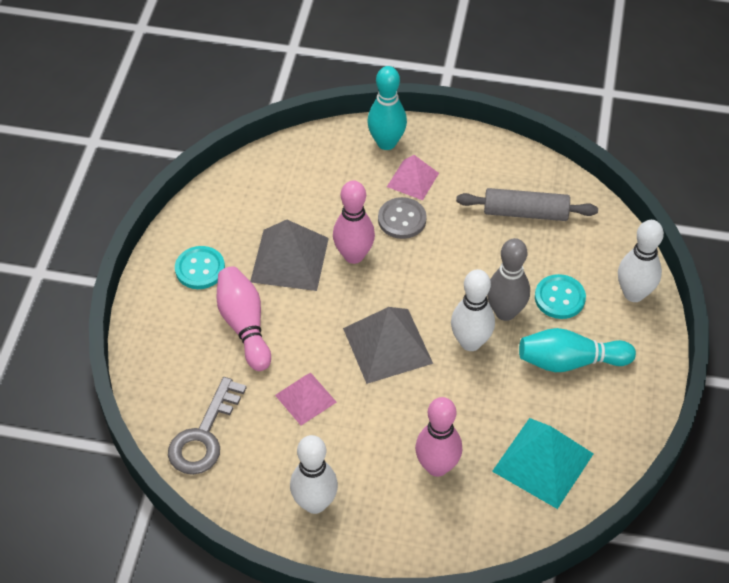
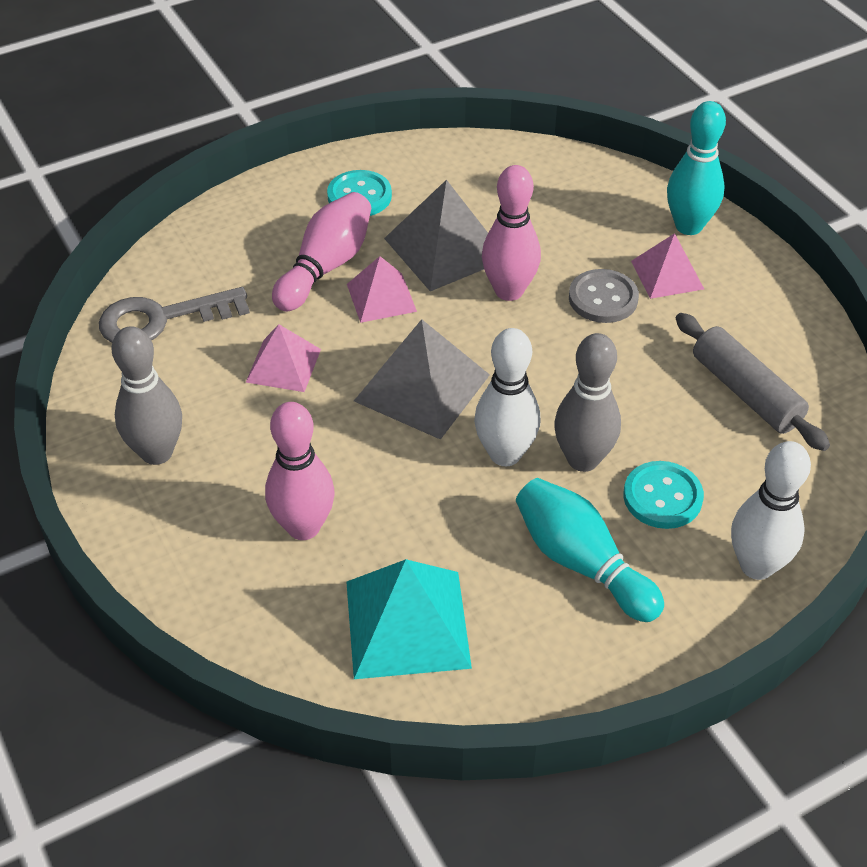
camera: 50 degrees right, 5 degrees down
(298, 316) = (381, 297): none -> pink pyramid
(315, 503) = (157, 452): white bowling pin -> grey bowling pin

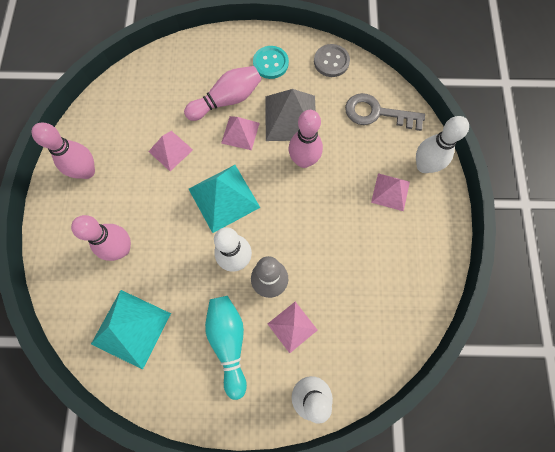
camera: 30 degrees right, 25 degrees up
(157, 452) = (87, 171): grey bowling pin -> pink bowling pin
(161, 319) = (135, 94): grey key -> grey key (377, 113)
(422, 387) = (224, 197): grey pyramid -> turquoise pyramid
(603, 298) = (347, 190): grey button -> grey button (331, 61)
(662, 497) = (292, 326): turquoise button -> pink pyramid
(688, 226) = (424, 166): turquoise bowling pin -> white bowling pin
(745, 392) = (378, 288): grey rolling pin -> none

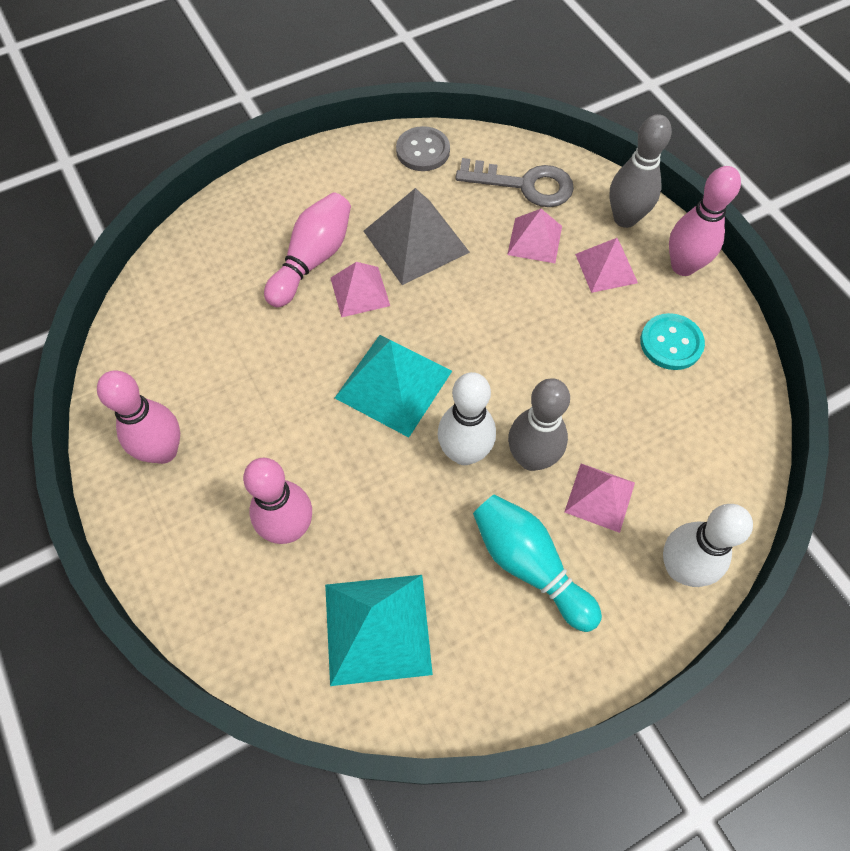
camera: 30 degrees left, 10 degrees down
(170, 150) = (274, 361): pink pyramid -> pink pyramid (534, 240)
(270, 63) = (342, 188): turquoise button -> turquoise button (671, 343)
(303, 160) = (470, 285): pink bowling pin -> pink bowling pin (683, 266)
(377, 113) = (524, 185): grey key -> grey key turned 150 degrees counterclockwise
(424, 166) = (625, 218): white bowling pin -> grey bowling pin

